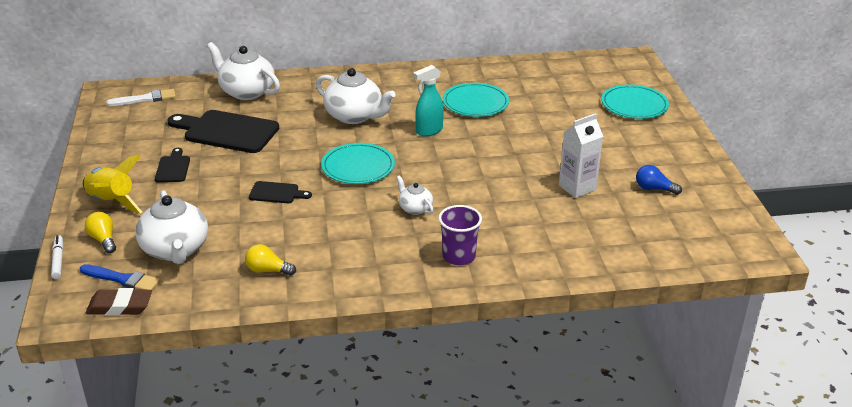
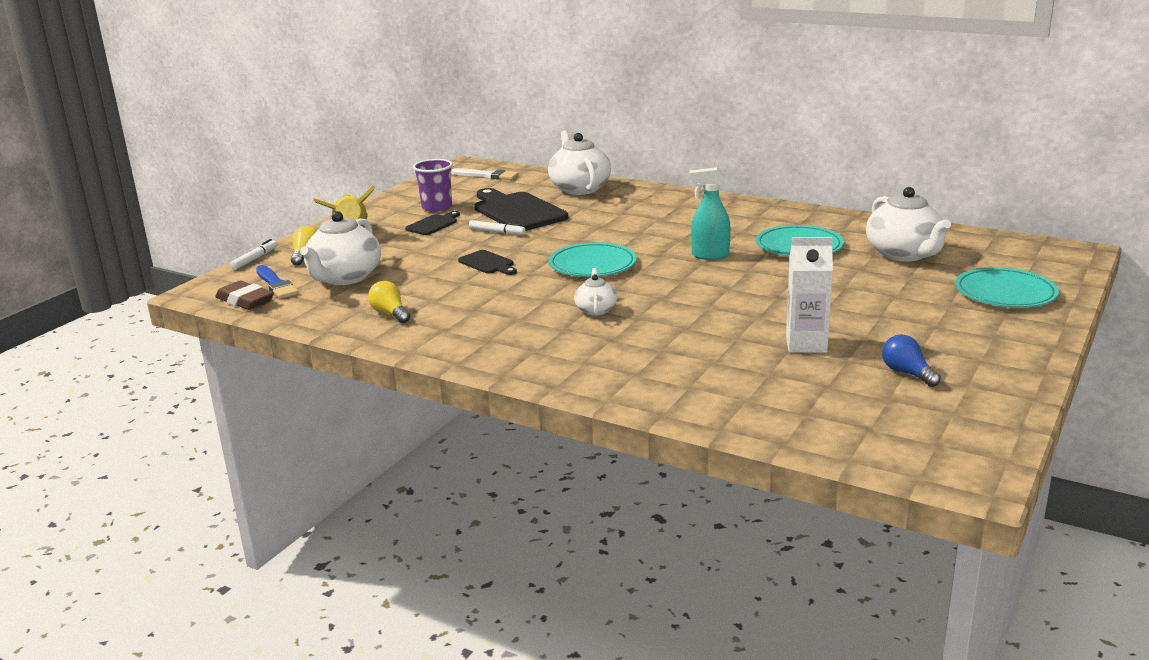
camera: 40 degrees right, 10 degrees down
(240, 159) = (497, 232): none -> white marker
(354, 116) = (652, 227): white teapot -> white teapot (904, 254)
(459, 256) = (577, 359): purple cup -> purple cup (437, 207)

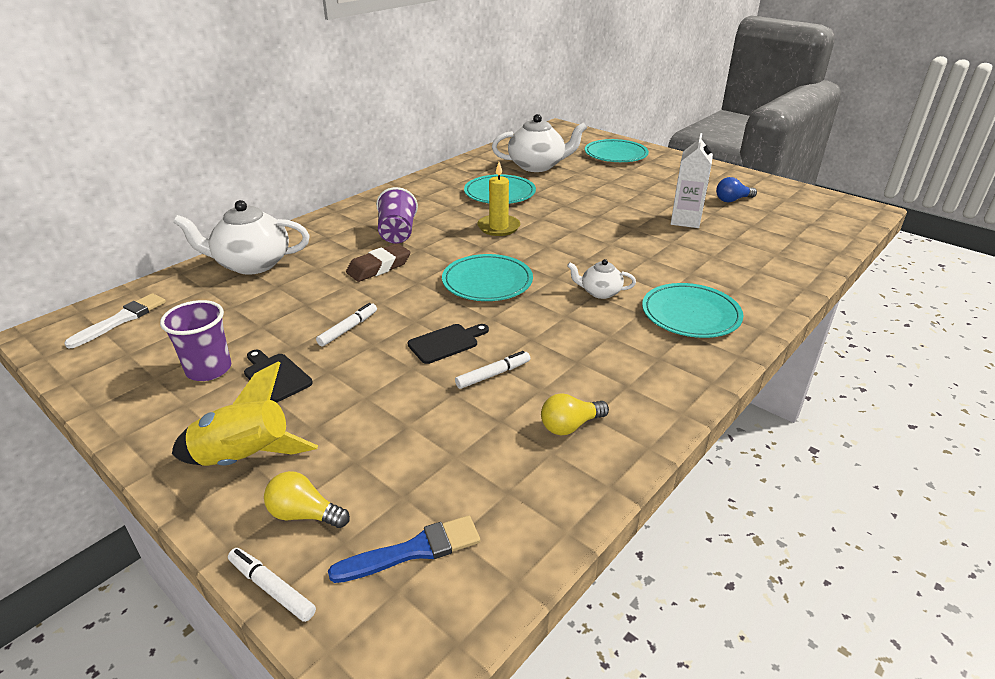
camera: 80 degrees left, 10 degrees up
(245, 301) = (467, 591): brown eraser -> brown eraser (379, 267)
(344, 278) = (427, 468): white teapot -> none
(449, 283) = (493, 374): none -> white marker
(517, 211) = (288, 309): black cutting board -> none
(571, 352) = (690, 314): none -> turquoise plate
(666, 221) = (397, 233): none -> purple cup
(709, 255) = (498, 227): turquoise spray bottle -> yellow candle

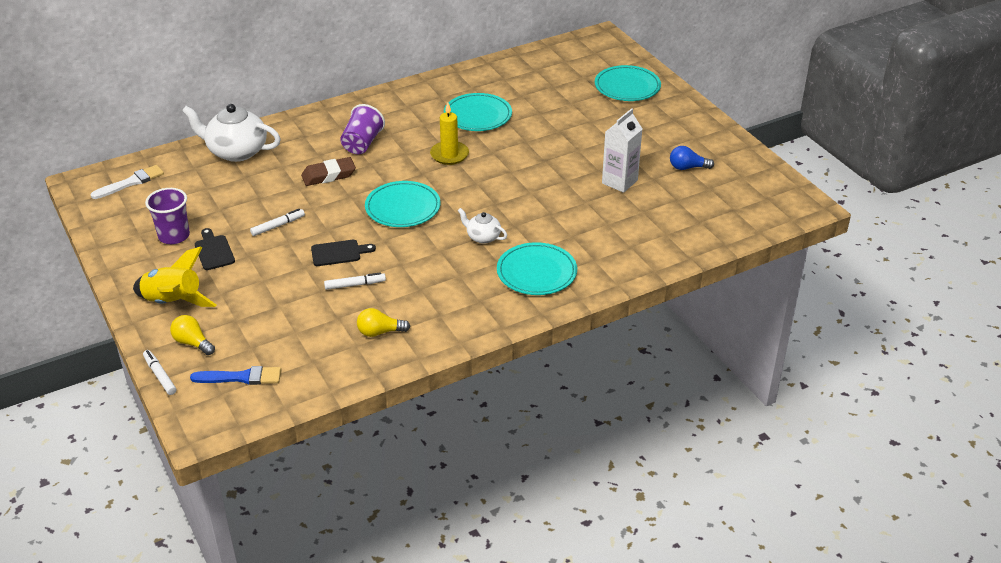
camera: 20 degrees right, 5 degrees up
(537, 166) = (537, 88): white teapot -> none

